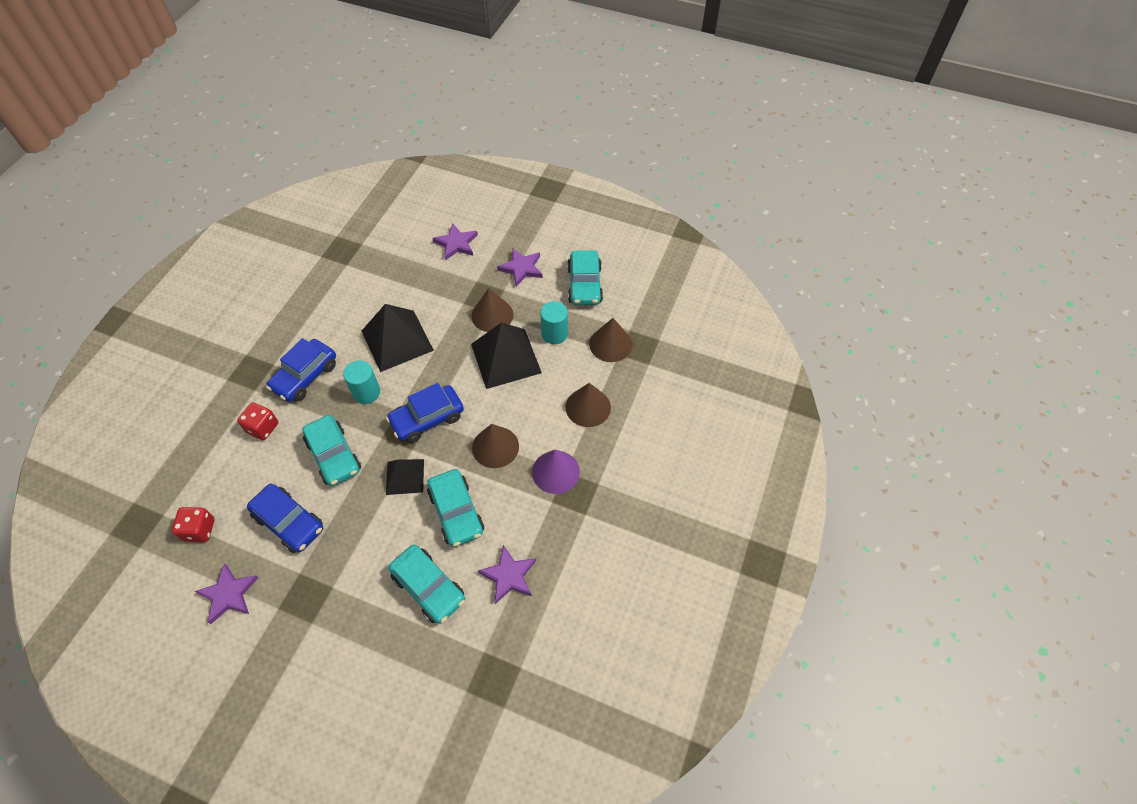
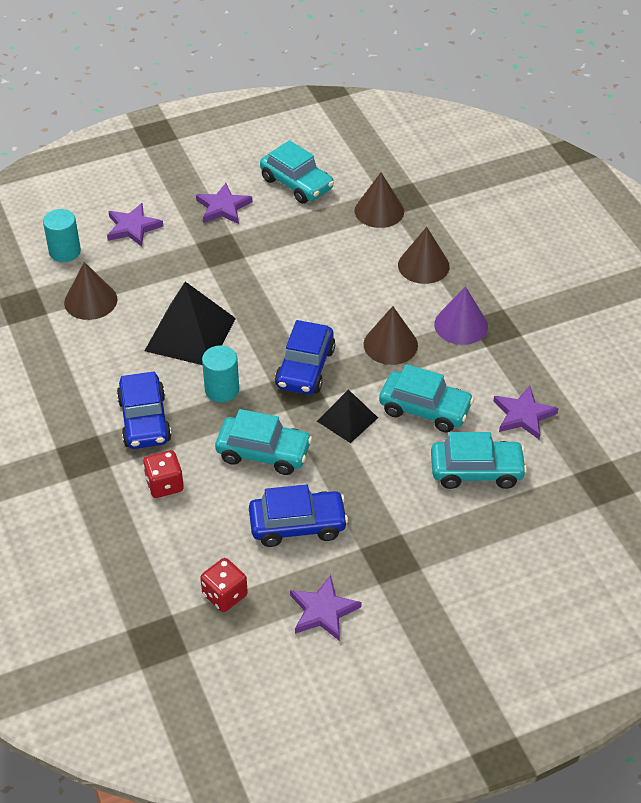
camera: 45 degrees left, 10 degrees down
(492, 315) = (249, 258): brown cone -> brown cone (90, 301)
(505, 358) = (307, 280): black pyramid -> none
(554, 334) = (323, 235): turquoise cylinder -> turquoise cylinder (65, 252)

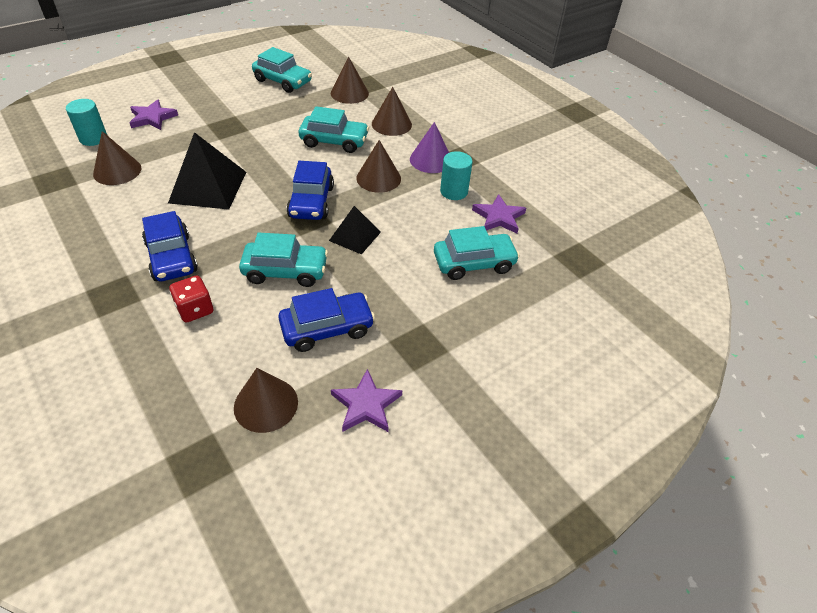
camera: 15 degrees left, 0 degrees up
(222, 390) = (241, 225): turquoise cylinder -> turquoise cylinder (454, 191)
(223, 207) = (226, 99): purple star -> none
(225, 595) = (266, 404): red dice -> brown cone
(425, 409) = (418, 221): turquoise car -> turquoise car (334, 141)

